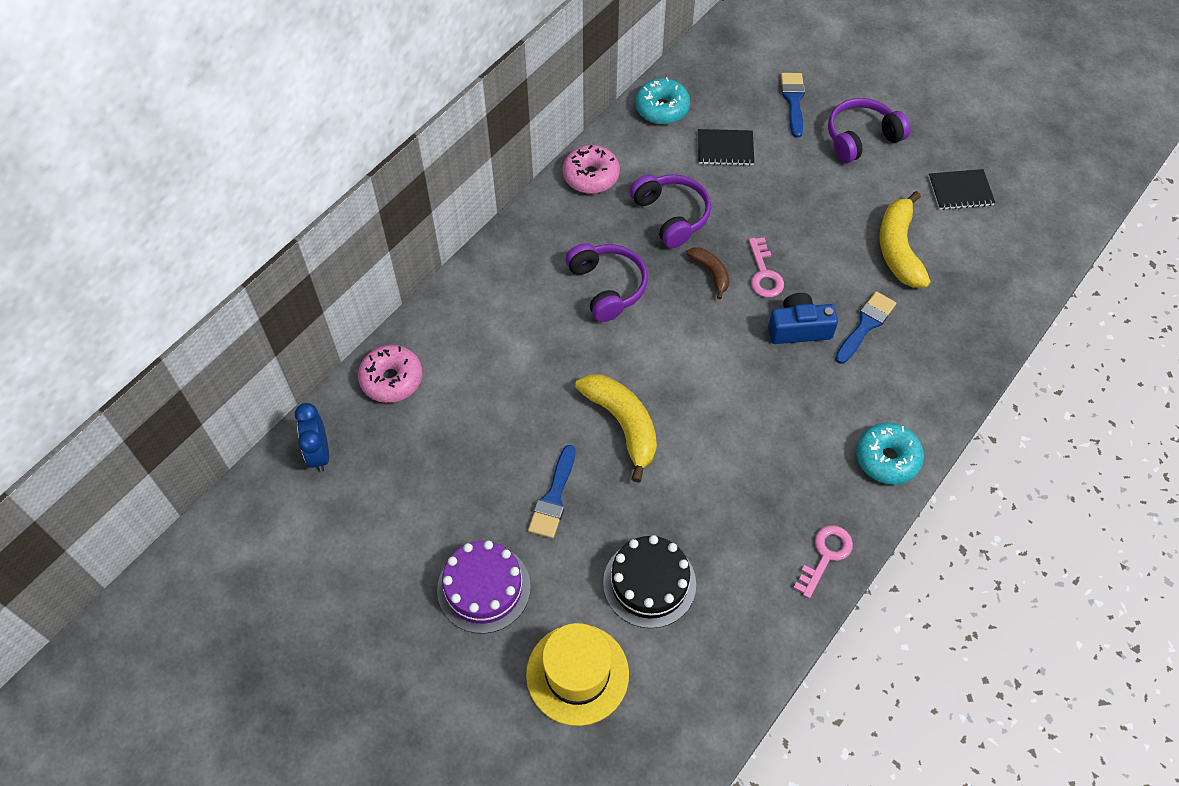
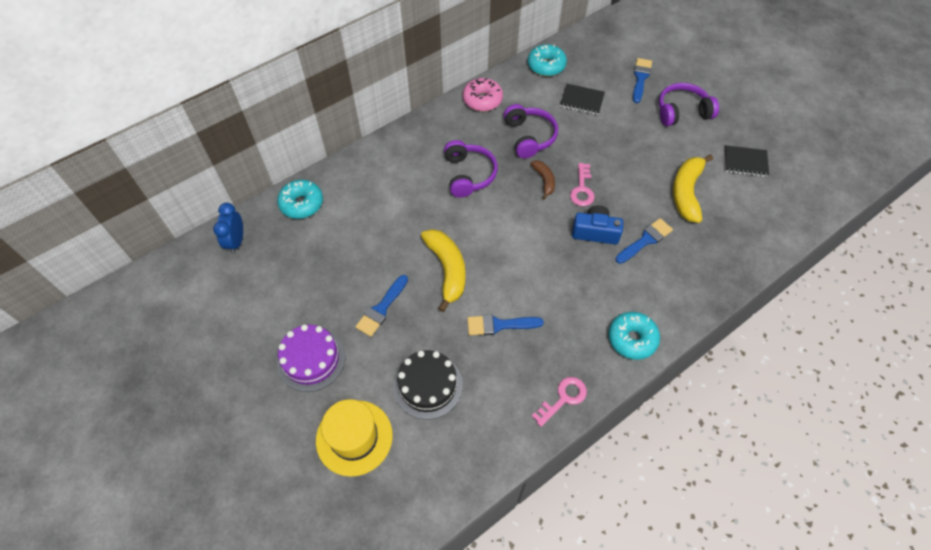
camera: 15 degrees right, 0 degrees up
(391, 379) = (302, 204): pink donut -> turquoise donut
(715, 481) = (499, 325): none -> blue brush

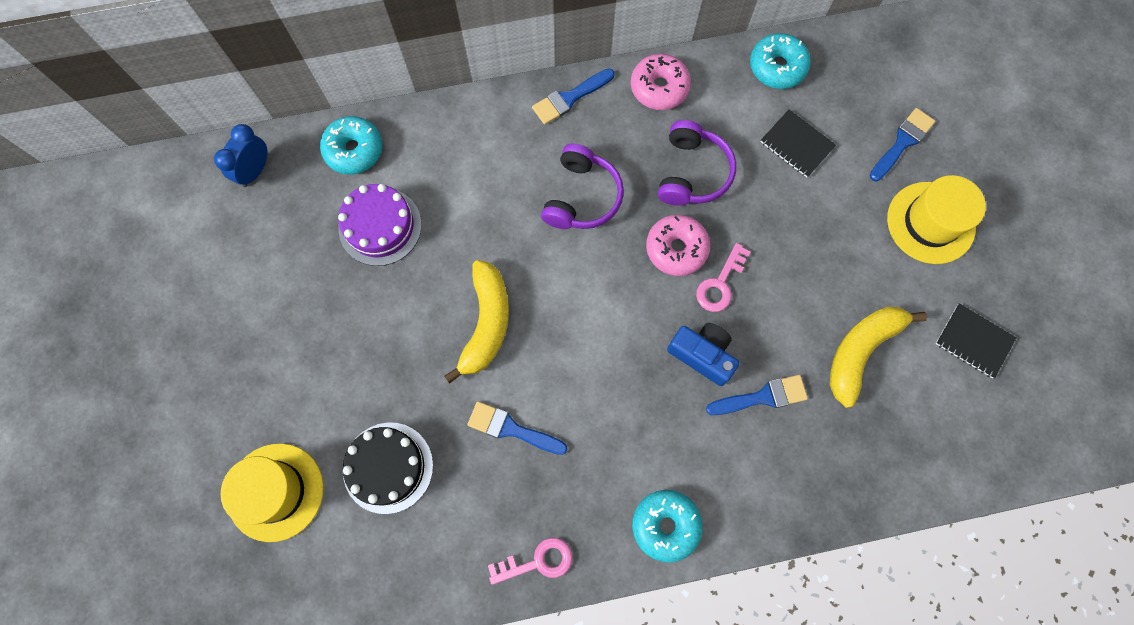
camera: 25 degrees right, 15 degrees up
(311, 359) = (272, 370): purple cake -> purple cake (380, 226)
(381, 308) = (382, 340): blue brush -> blue brush (570, 98)
(544, 180) = (676, 249): brown banana -> pink donut
(682, 112) = (930, 222): purple headphones -> yellow hat

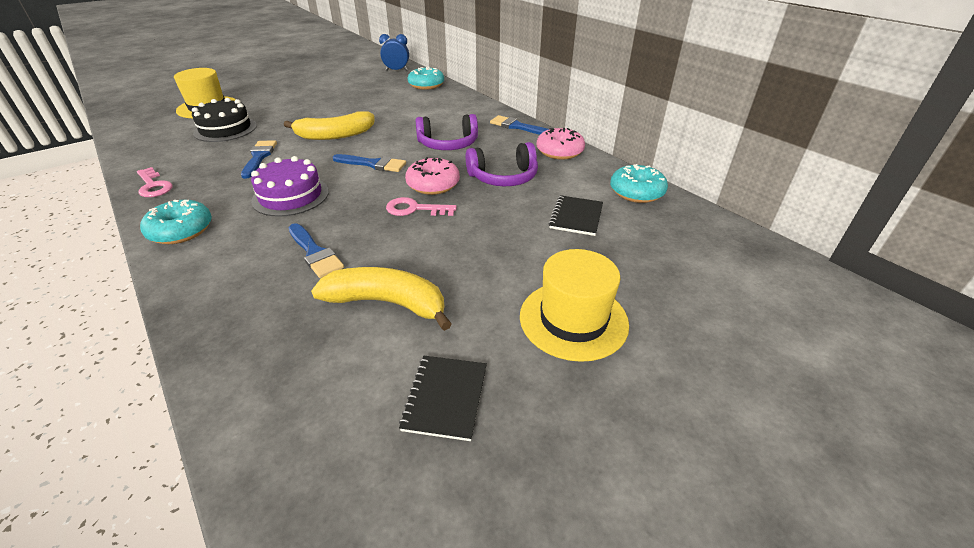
camera: 65 degrees right, 35 degrees down
(380, 226) = (384, 99): purple cake -> purple cake (291, 196)
(702, 355) = (344, 215): blue camera -> none
(902, 142) = (645, 276): blue brush -> blue brush (373, 164)

